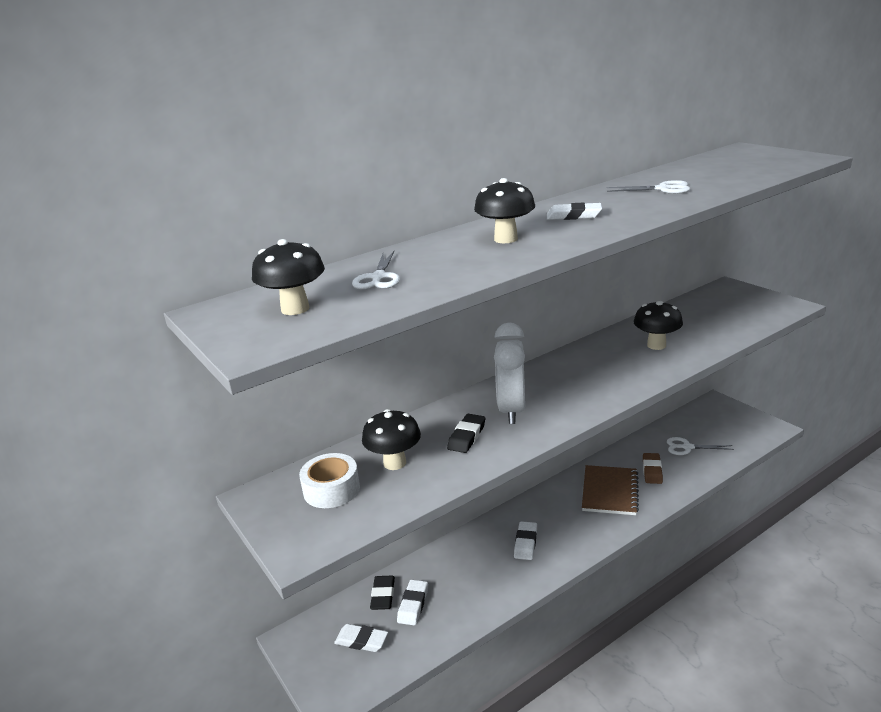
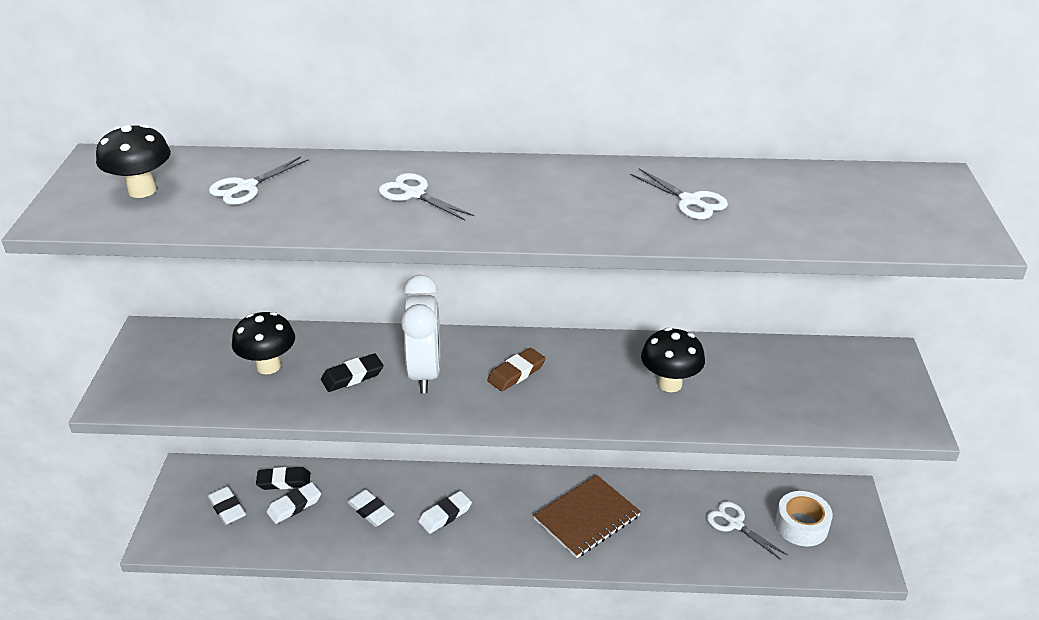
camera: 35 degrees right, 10 degrees up
(331, 489) = (198, 361): white tape -> white tape (801, 525)
(383, 595) = (284, 481): black eraser -> black eraser turned 45 degrees clockwise
(506, 239) = (414, 194): black mushroom -> white scissors
(511, 410) = (425, 373): white clock -> white clock turned 135 degrees clockwise
(574, 216) = (528, 194): white eraser -> white eraser (370, 511)
(652, 471) = (659, 524): brown eraser -> brown eraser (516, 373)

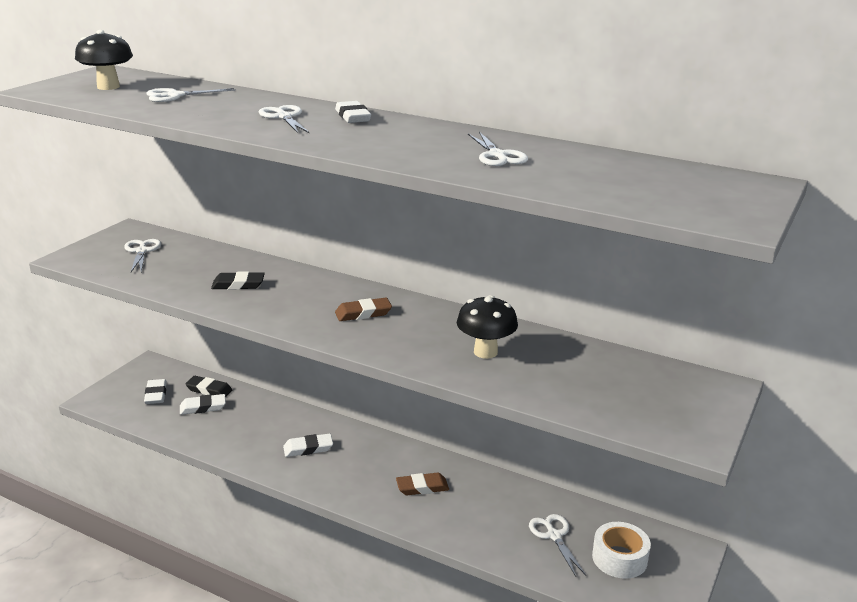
camera: 25 degrees right, 10 degrees down
(195, 362) = (141, 251): none -> white scissors
(268, 366) = (187, 265): black mushroom -> none
(370, 511) = (254, 428): white eraser -> white eraser (353, 116)
(425, 373) = (292, 296): white clock -> none
(587, 518) = (422, 487): brown notebook -> brown eraser

